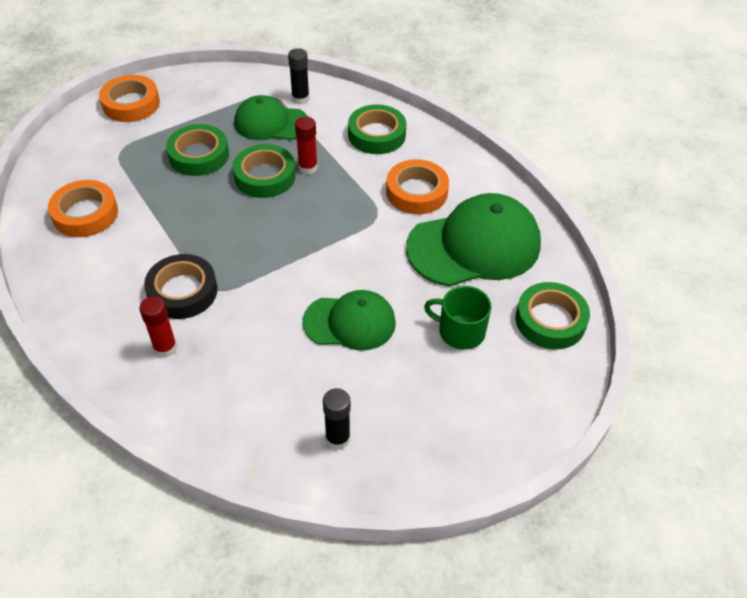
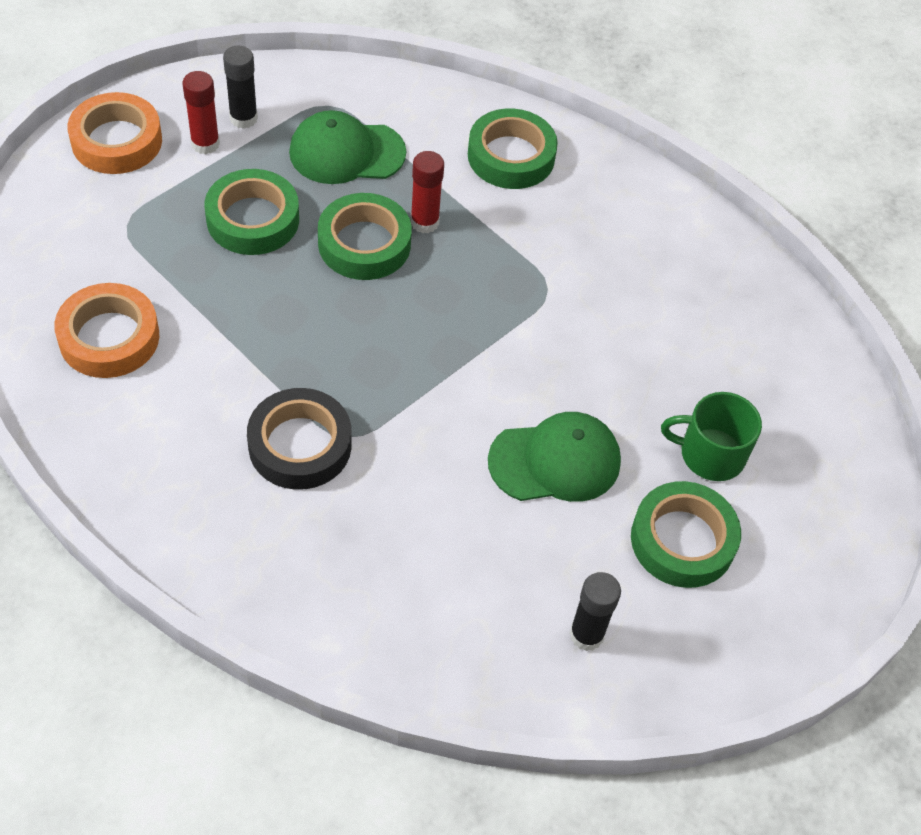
camera: 15 degrees left, 5 degrees up
(165, 348) = (303, 536): red glue stick -> red glue stick (205, 144)
(300, 98) = (379, 106): black glue stick -> black glue stick (243, 118)
(416, 192) = (594, 245): orange tape -> none
(474, 246) = (697, 321): green cap -> none
(550, 320) = (827, 421): green tape -> green tape (682, 540)

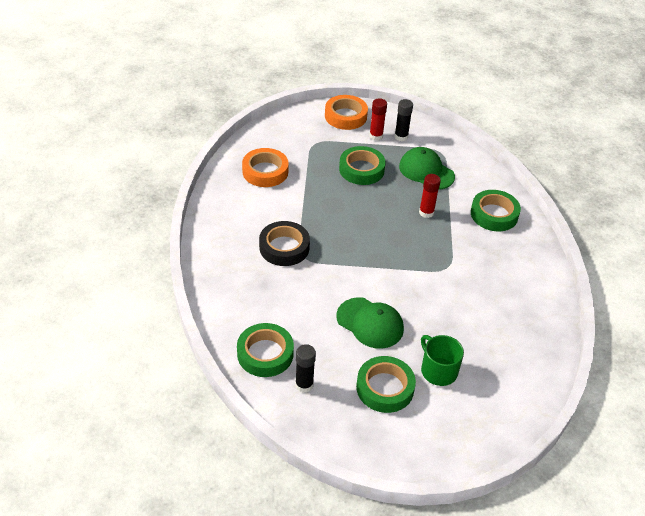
camera: 50 degrees right, 10 degrees down
(364, 244) = (393, 204): green tape -> green tape (265, 354)

